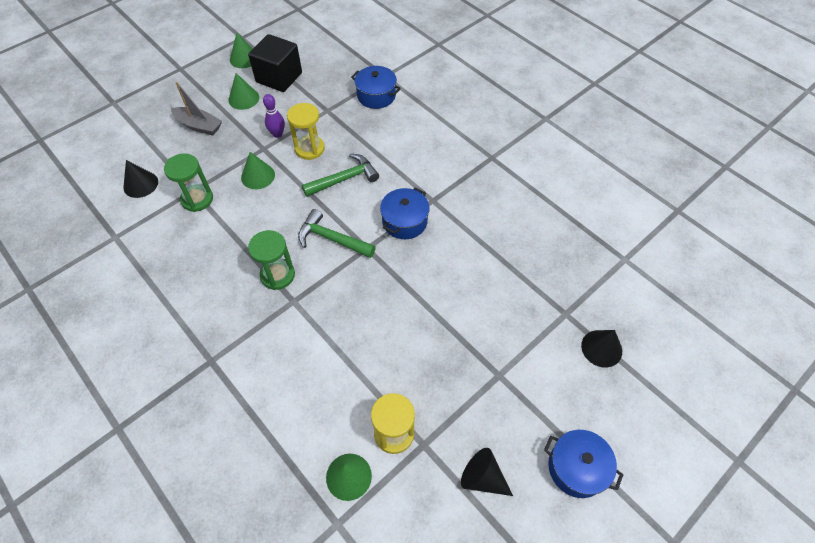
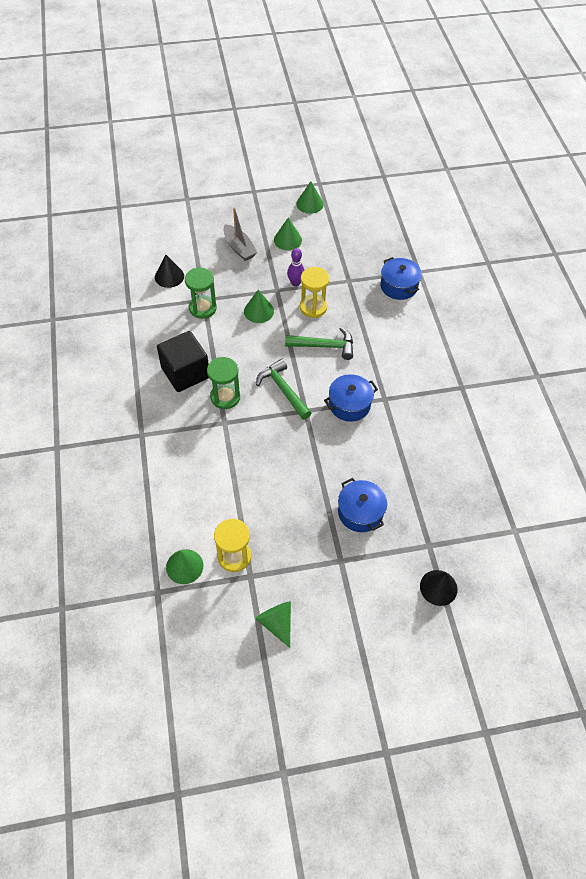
camera: 30 degrees right, 0 degrees up
(279, 77) = (327, 233): black cube -> black cube (185, 373)
(482, 477) = (276, 623): black cone -> green cone
(576, 468) = (351, 659): blue pot -> blue pot (360, 512)

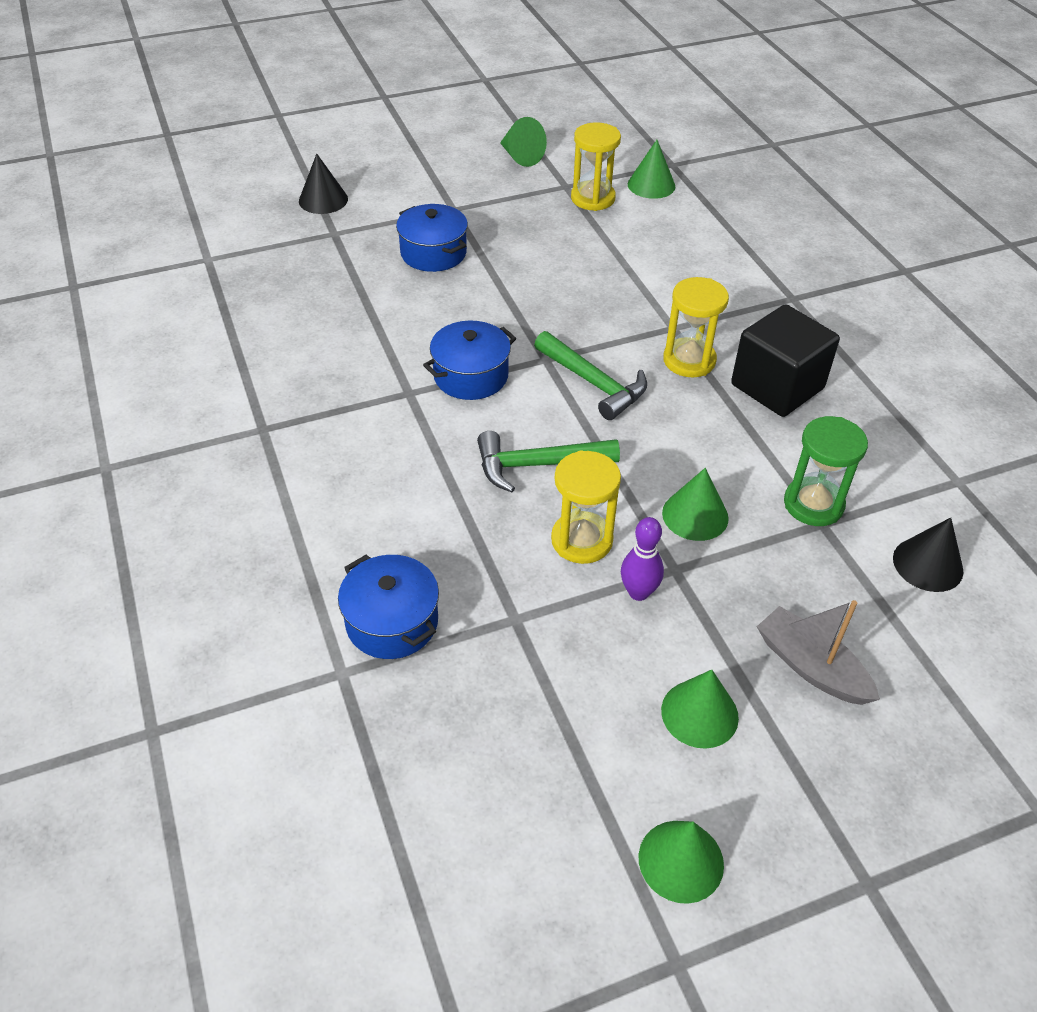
camera: 170 degrees right, 10 degrees down
(225, 397) = (689, 360): green hourglass -> yellow hourglass

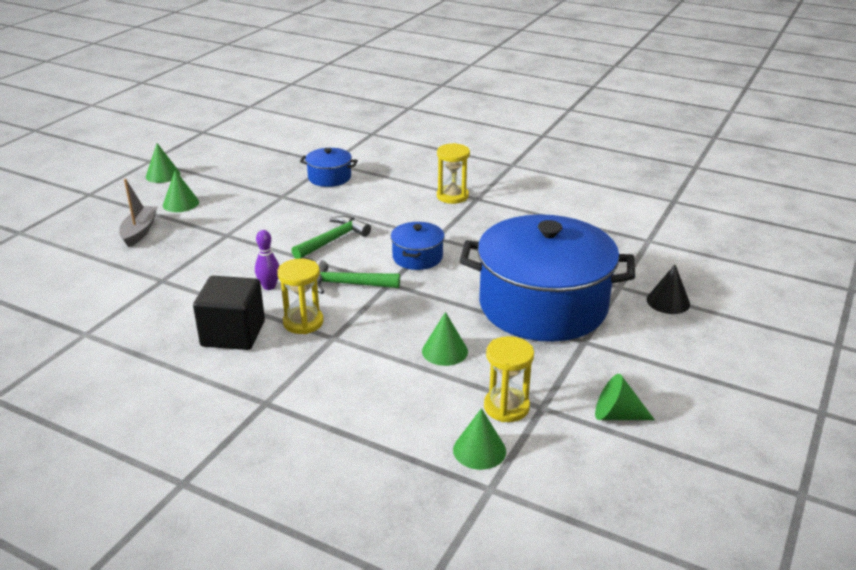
camera: 140 degrees right, 15 degrees down
(433, 253) = (543, 305): blue pot -> blue pot, size x2.34
(582, 540) = (280, 226): yellow hourglass -> yellow hourglass (452, 196)
(638, 592) = (237, 222): purple bowling pin -> purple bowling pin (269, 286)
(695, 515) = (233, 255): green cone -> green cone (444, 351)
(811, 667) = (139, 232): grey boat -> grey boat turned 90 degrees counterclockwise
(813, 504) = (171, 285): green hourglass -> none
(928, 564) = (93, 287): black cone -> none

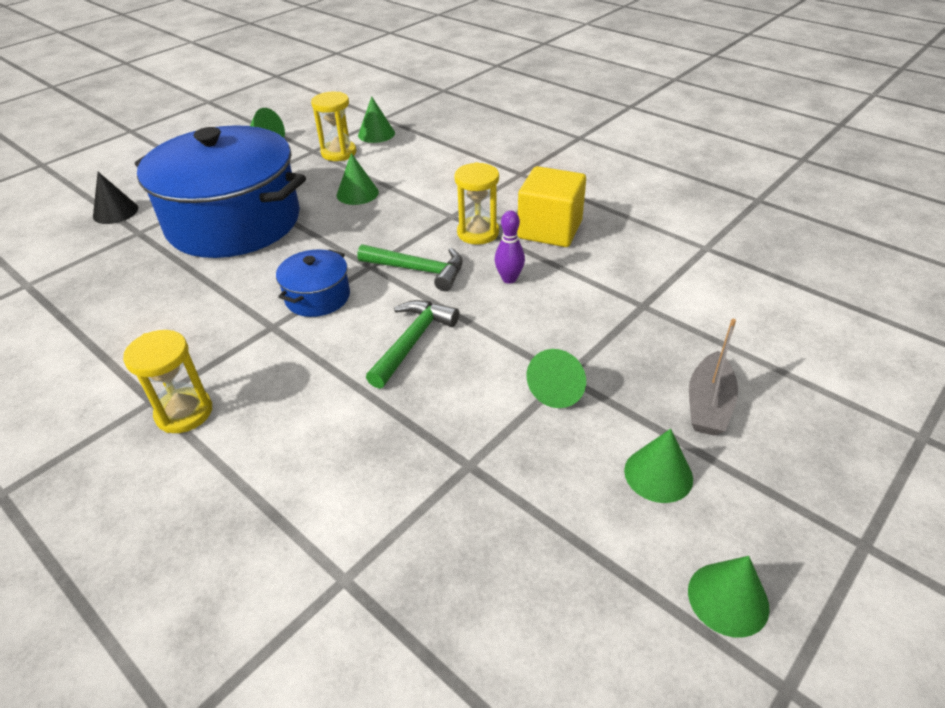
camera: 165 degrees left, 10 degrees up
(232, 228) = (558, 389): none -> green cone
(233, 334) = (549, 230): black cube -> yellow cube
(329, 177) = (365, 514): blue pot -> none
(333, 240) = (412, 342): green hammer -> green hammer turned 150 degrees clockwise

